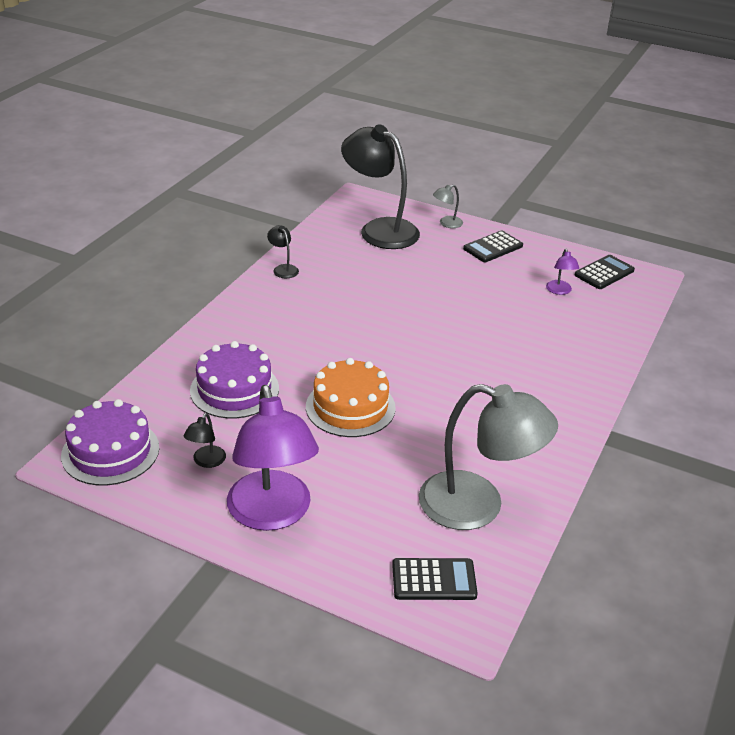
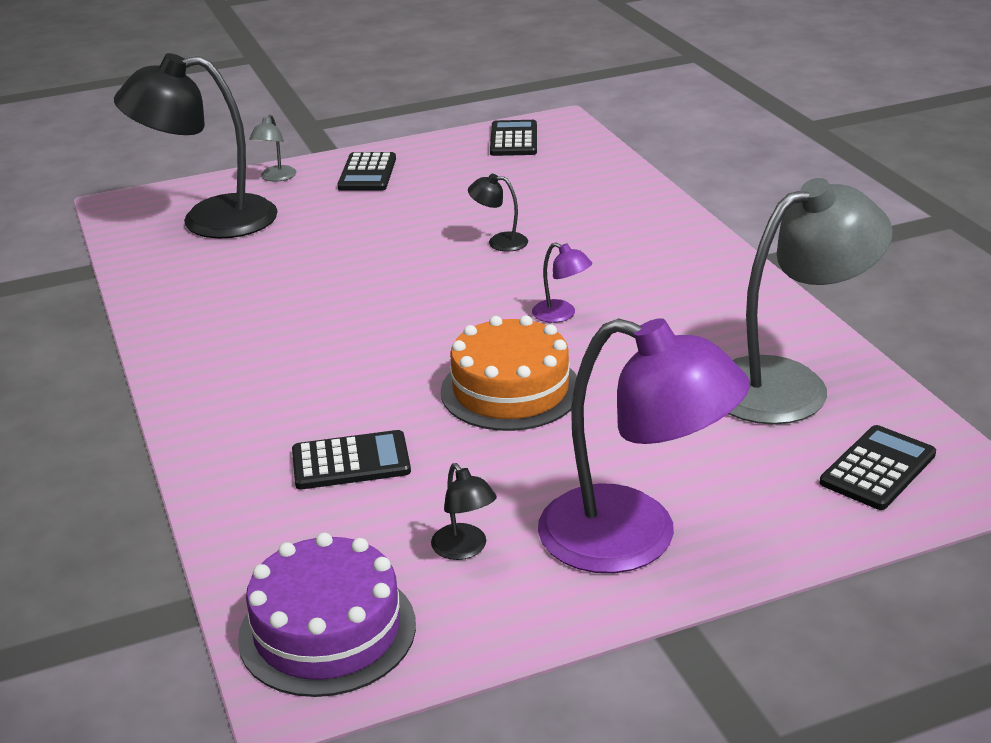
camera: 45 degrees left, 5 degrees down
(234, 389) = (351, 461): purple cake -> black calculator
(283, 269) = (166, 316): black lamp -> black lamp (499, 242)
(559, 291) = (504, 174): purple lamp -> purple lamp (561, 315)

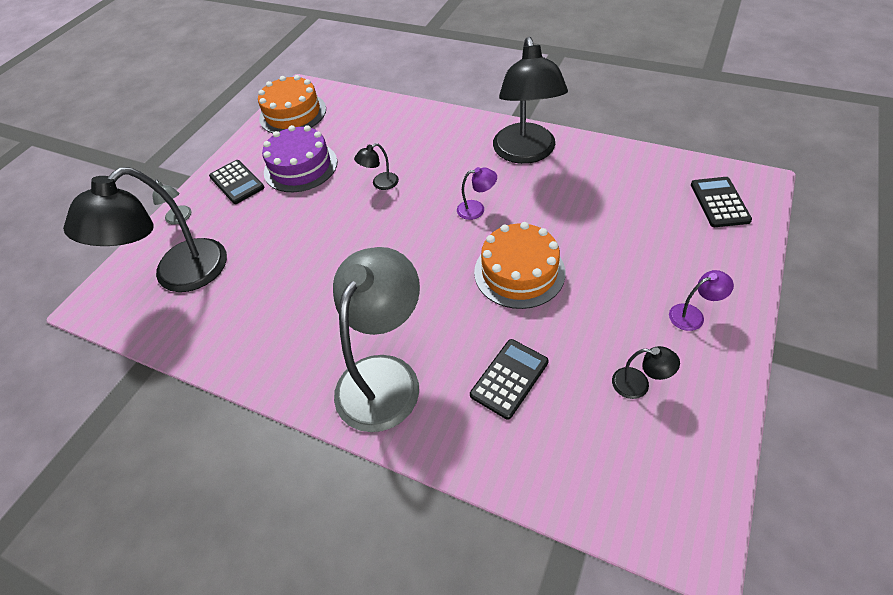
camera: 40 degrees left, 20 degrees up
(327, 631) = (655, 494): purple cake -> purple cake (300, 167)
(513, 139) = (293, 113): black calculator -> orange cake
(634, 538) = (693, 315): purple lamp -> purple lamp, size x0.41
(710, 295) = (526, 153): none -> black lamp
(789, 384) = (627, 181): grey lamp -> grey lamp (384, 376)

